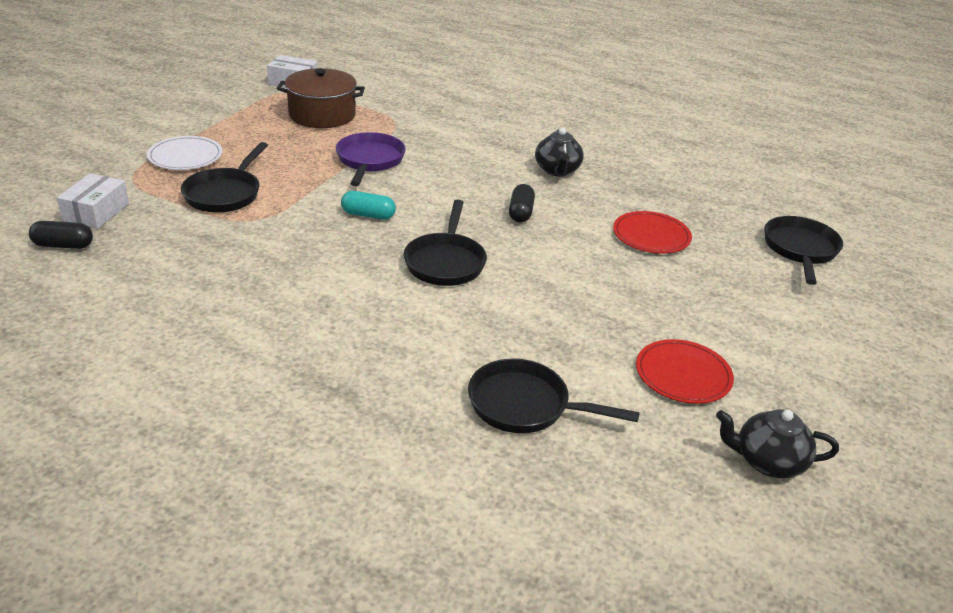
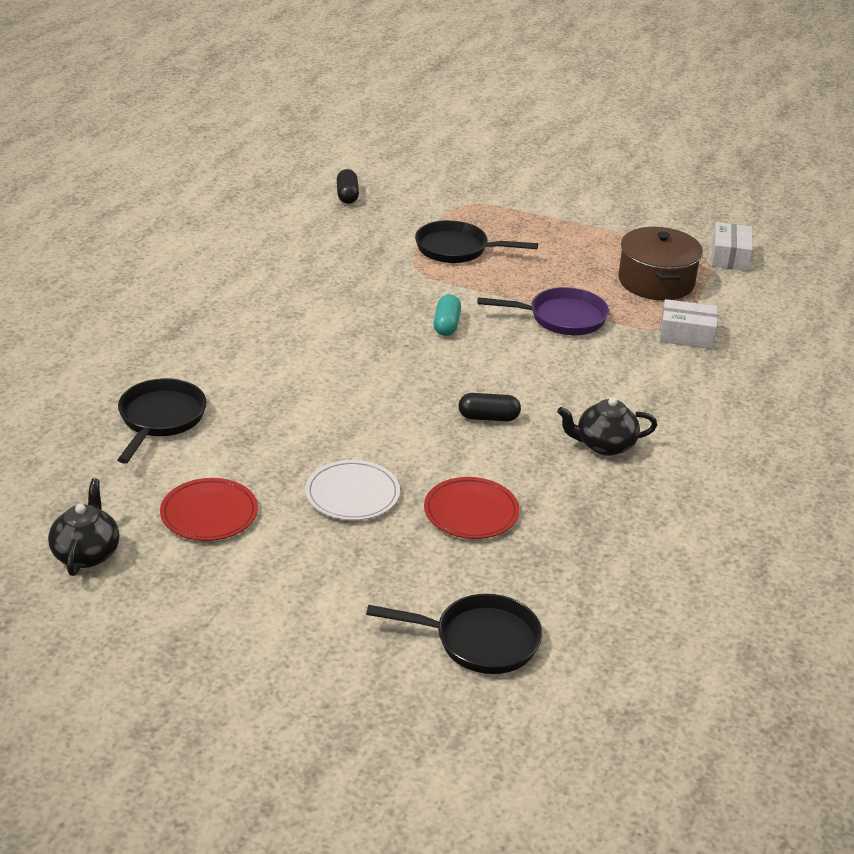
camera: 85 degrees right, 0 degrees up
(96, 212) = (402, 199): white box -> white box (686, 335)
(185, 156) = (518, 221): white plate -> white plate (352, 494)
(445, 262) = (373, 372): black pan -> none

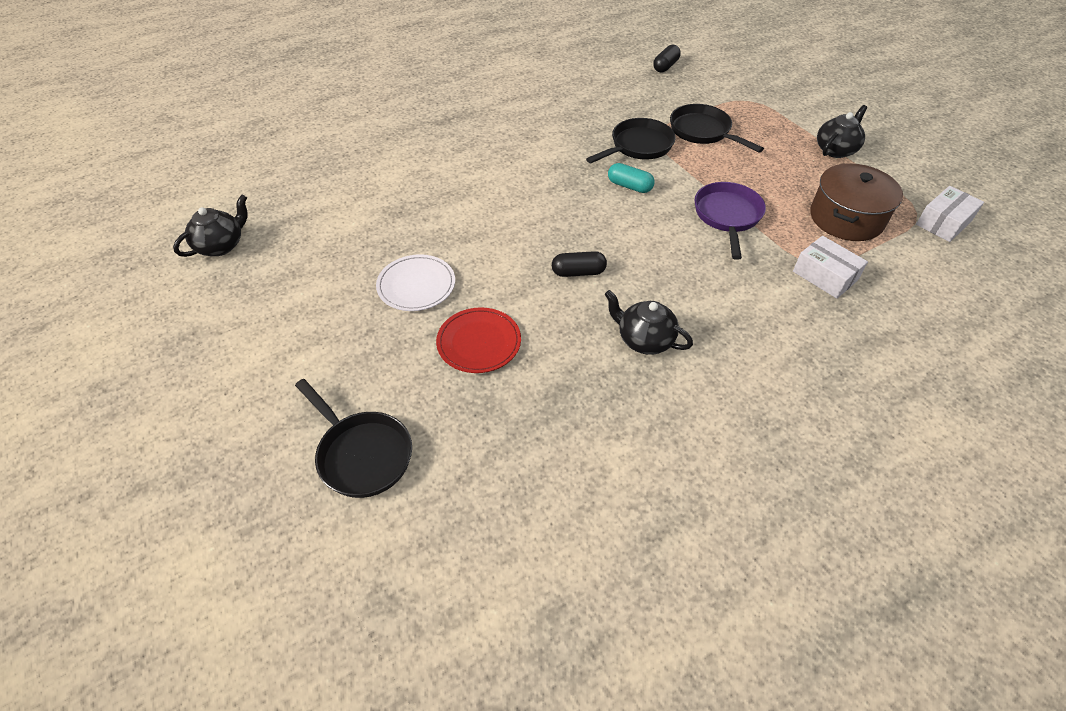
camera: 40 degrees right, 15 degrees up
(160, 419) = (367, 175): black pan -> black pan (638, 146)
(209, 513) = (316, 253): red plate -> none
(446, 325) = (629, 186): turquoise capsule -> turquoise capsule turned 75 degrees clockwise
(488, 417) = (578, 272): black capsule -> black capsule turned 45 degrees counterclockwise
(561, 318) = (727, 216): purple pan -> purple pan turned 120 degrees counterclockwise
(589, 225) = (835, 150): none -> black teapot

